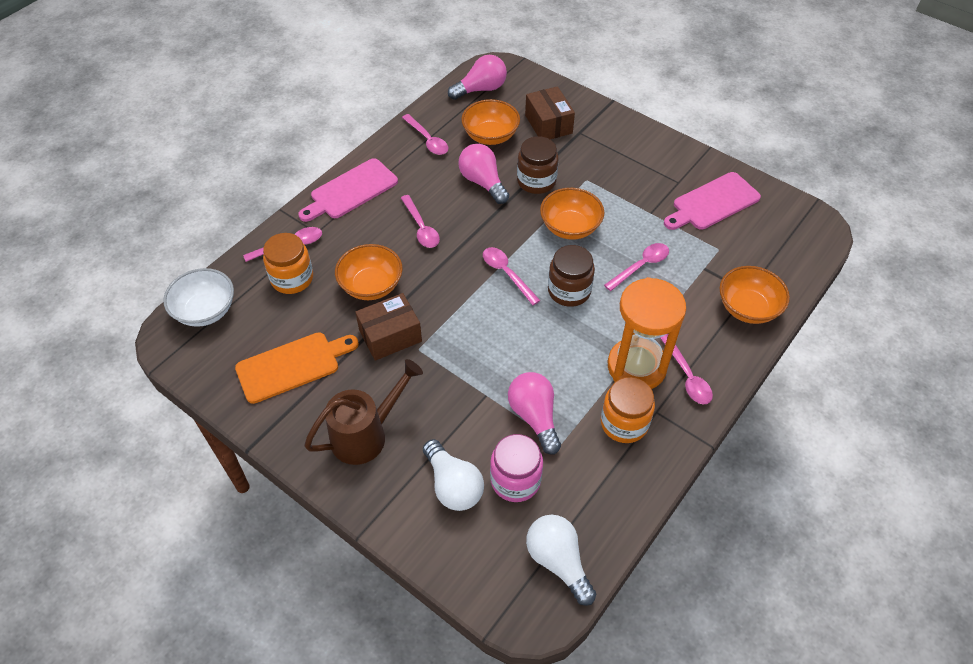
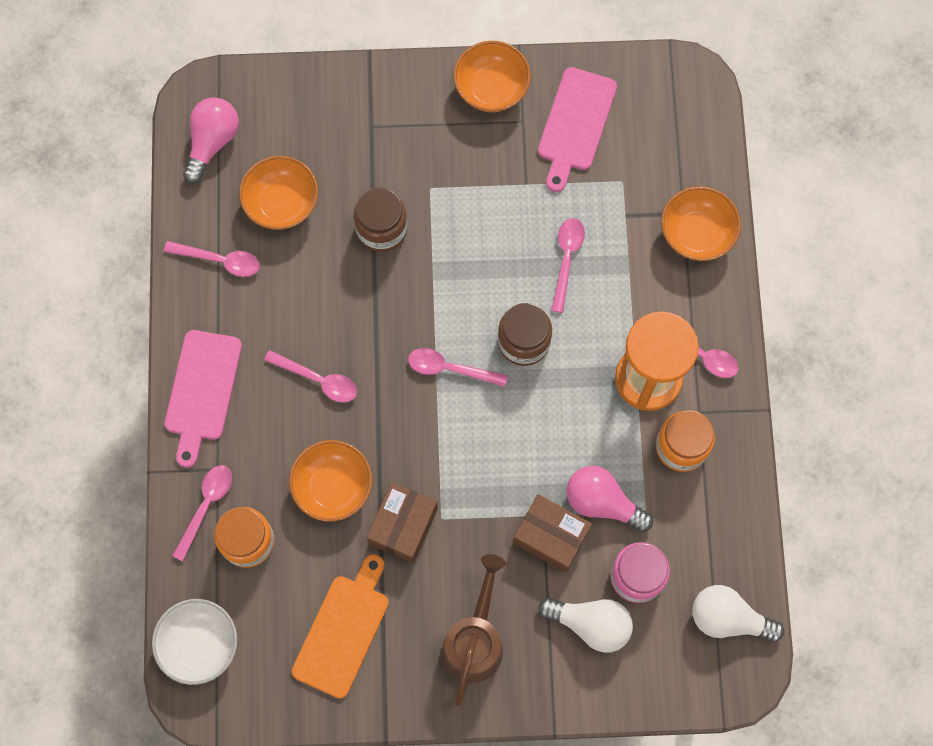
camera: 40 degrees left, 20 degrees up
(483, 182) = (329, 273): pink light bulb -> none
(548, 124) = (329, 139): brown box -> brown box (551, 537)
(570, 227) = (463, 263): orange bowl -> orange bowl (491, 88)

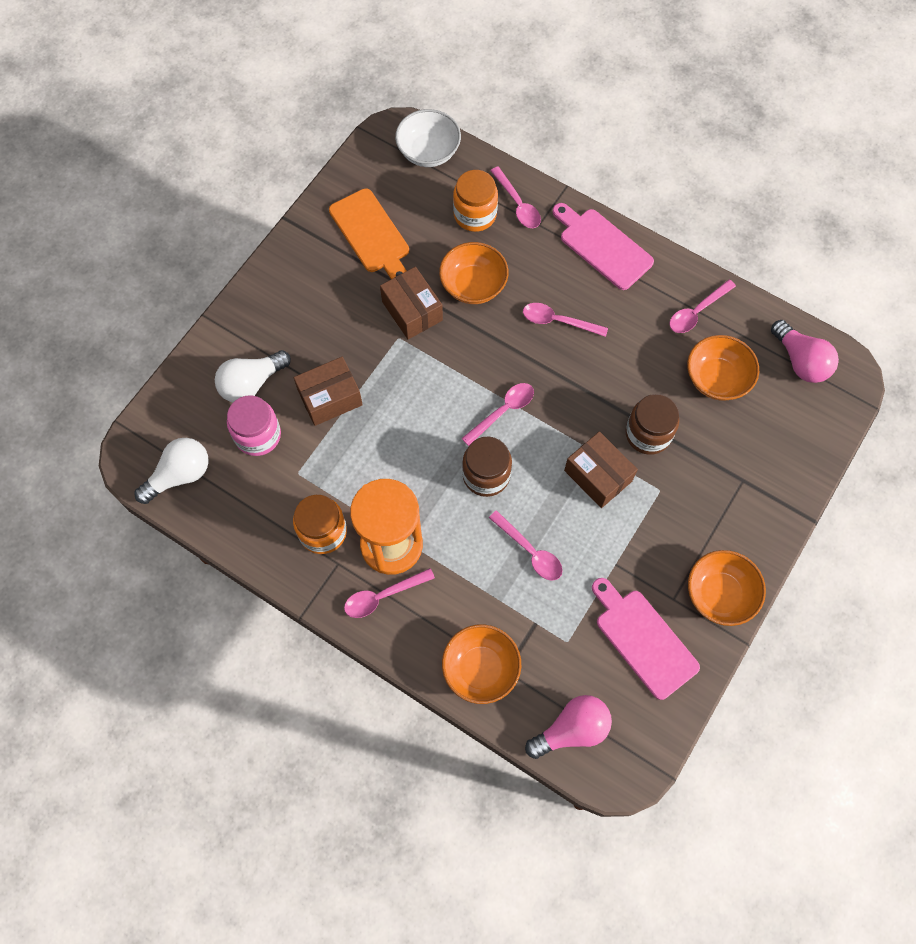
camera: 125 degrees right, 5 degrees down
(318, 380) = (558, 321): pink spoon -> pink spoon turned 45 degrees clockwise
(454, 247) = (598, 475): none -> brown box
(475, 640) = (301, 306): brown watering can -> none
(602, 502) = (326, 448): pink light bulb -> pink light bulb (571, 729)

